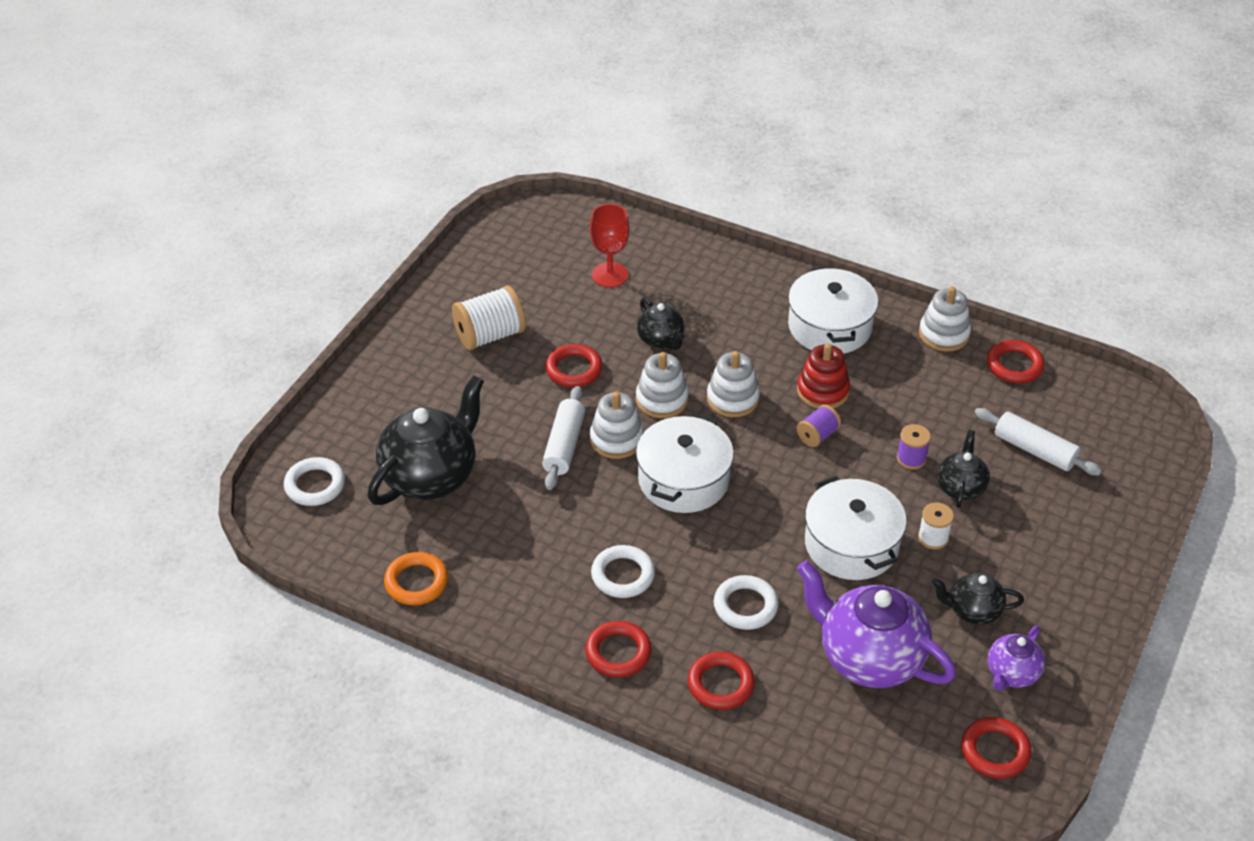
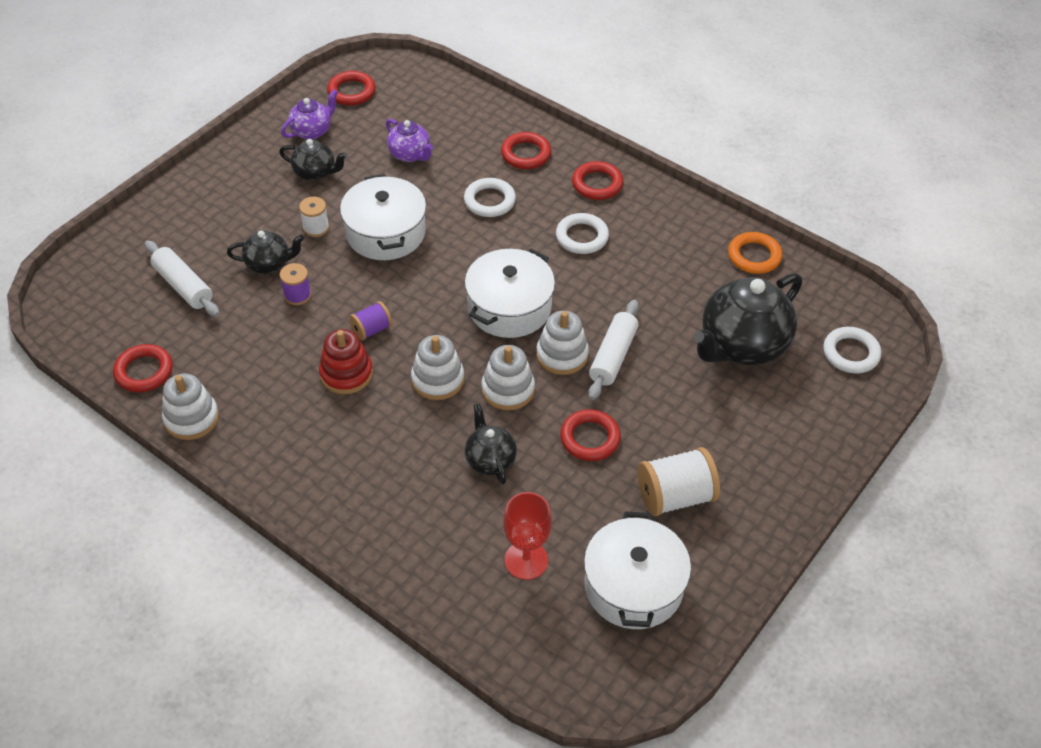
camera: 170 degrees left, 5 degrees up
(829, 326) = (305, 447): white pot -> white pot (633, 586)
(869, 658) = (410, 154): purple teapot -> purple teapot, size x0.52
(960, 487) = (269, 264): black teapot -> black teapot turned 120 degrees counterclockwise

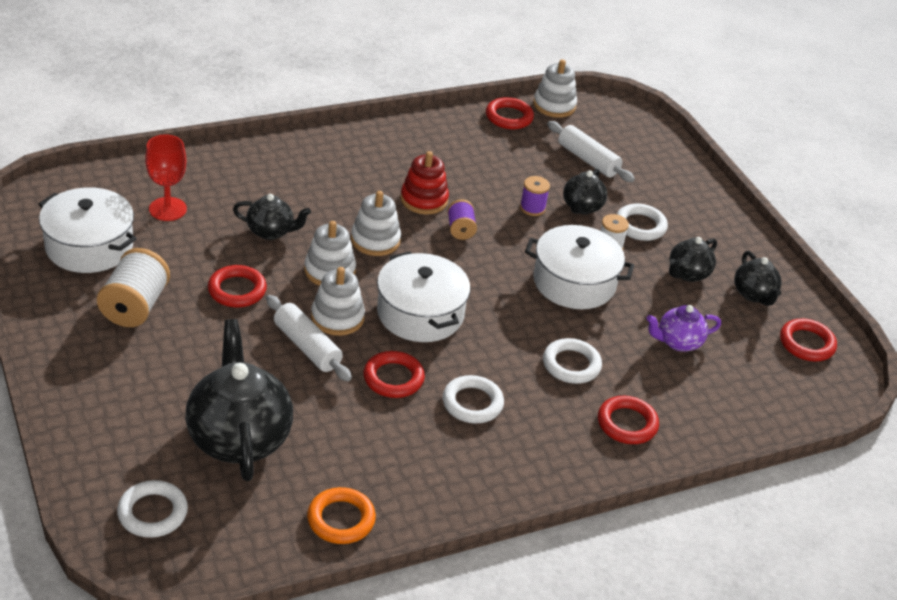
camera: 115 degrees right, 10 degrees down
(183, 286) = (588, 160): white rolling pin -> white rolling pin turned 60 degrees clockwise
(191, 418) = (444, 121): white stacking toy -> white stacking toy (554, 105)
(268, 219) = (640, 226): none -> white ring
(312, 131) = (754, 294): purple teapot -> black teapot
(597, 184) = (542, 454): red ring -> red ring (393, 378)

